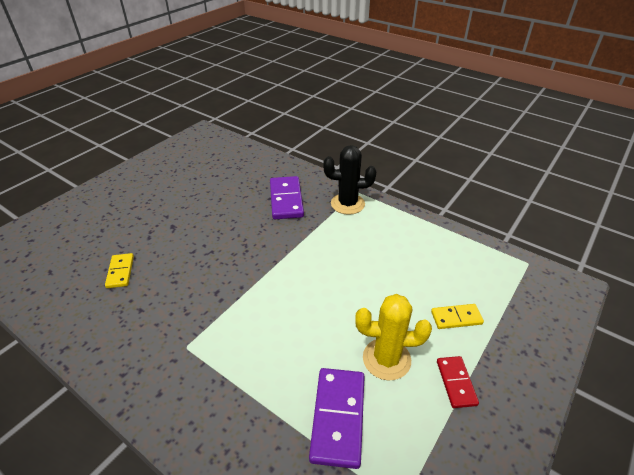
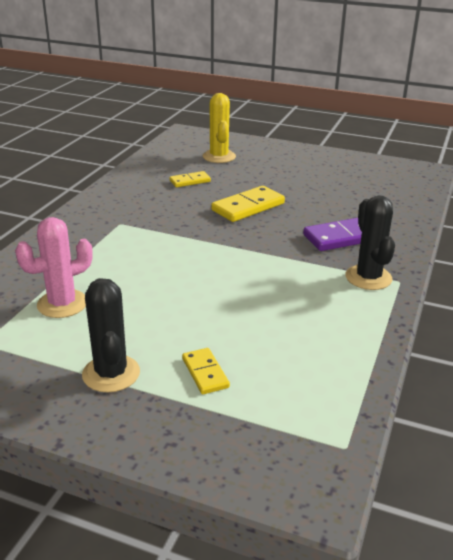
camera: 75 degrees right, 10 degrees down
(205, 241) = (248, 207): none -> yellow domino
(338, 417) = (62, 304): purple domino -> pink cactus
(386, 359) = (131, 325): yellow cactus -> yellow cactus (219, 157)
(456, 383) = (111, 373): red domino -> black cactus

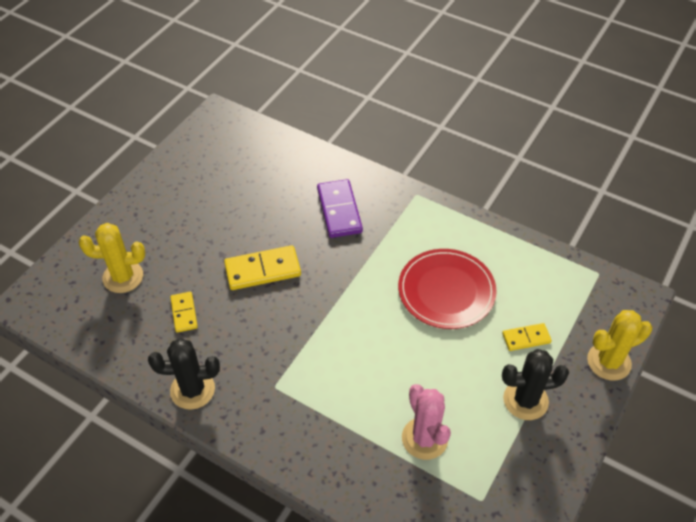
camera: 80 degrees left, 20 degrees up
(180, 455) = (609, 362): none -> yellow cactus
(248, 207) = (262, 270): yellow domino -> yellow domino turned 75 degrees counterclockwise
(260, 309) = (446, 291): none -> red plate
(368, 278) = (408, 212): black cactus -> black cactus (192, 390)

